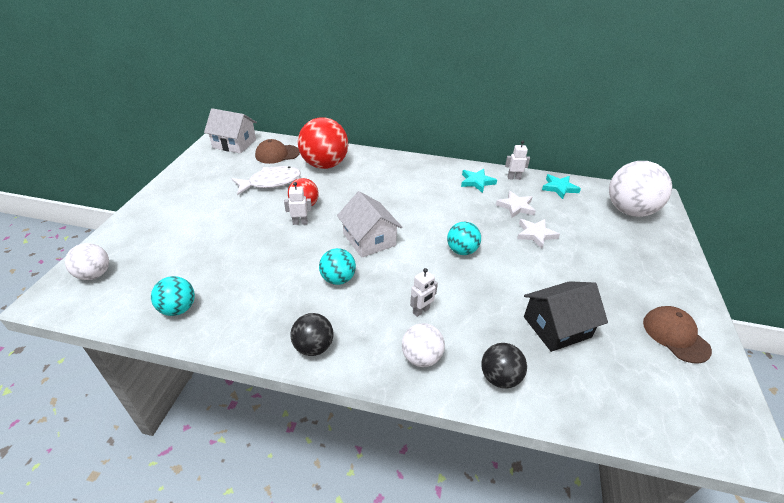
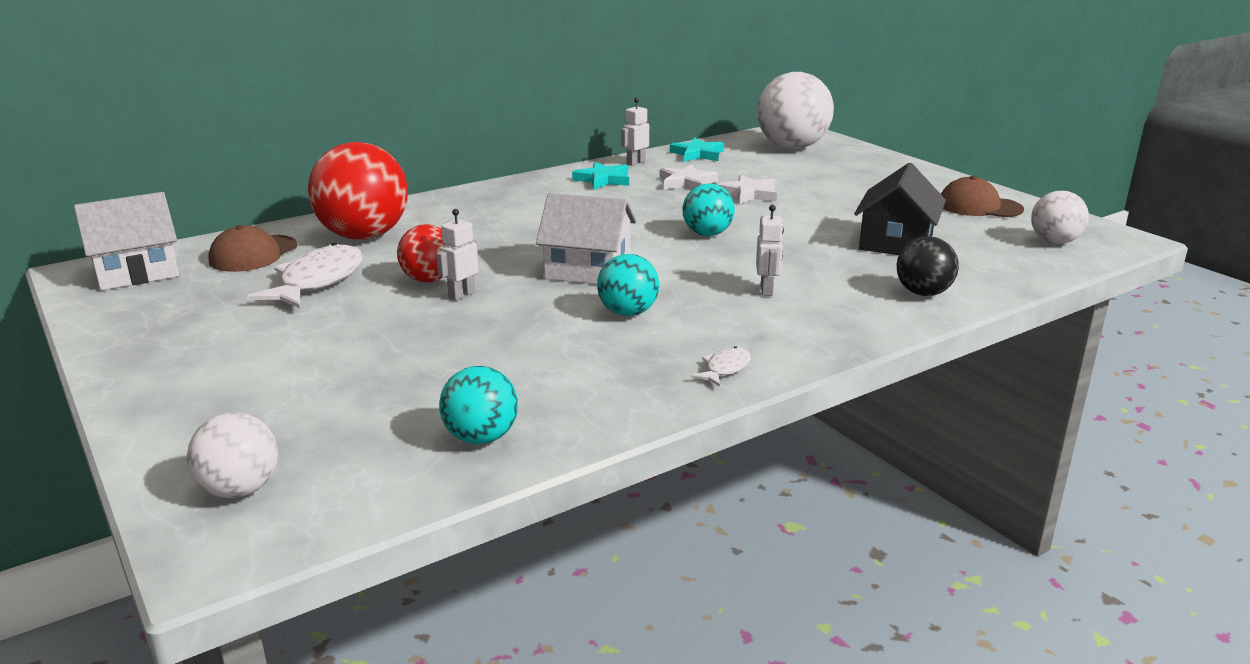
camera: 45 degrees left, 15 degrees down
(313, 347) = (725, 369): black ball -> white fish
(421, 357) = (838, 317): white ball -> white ball (1054, 242)

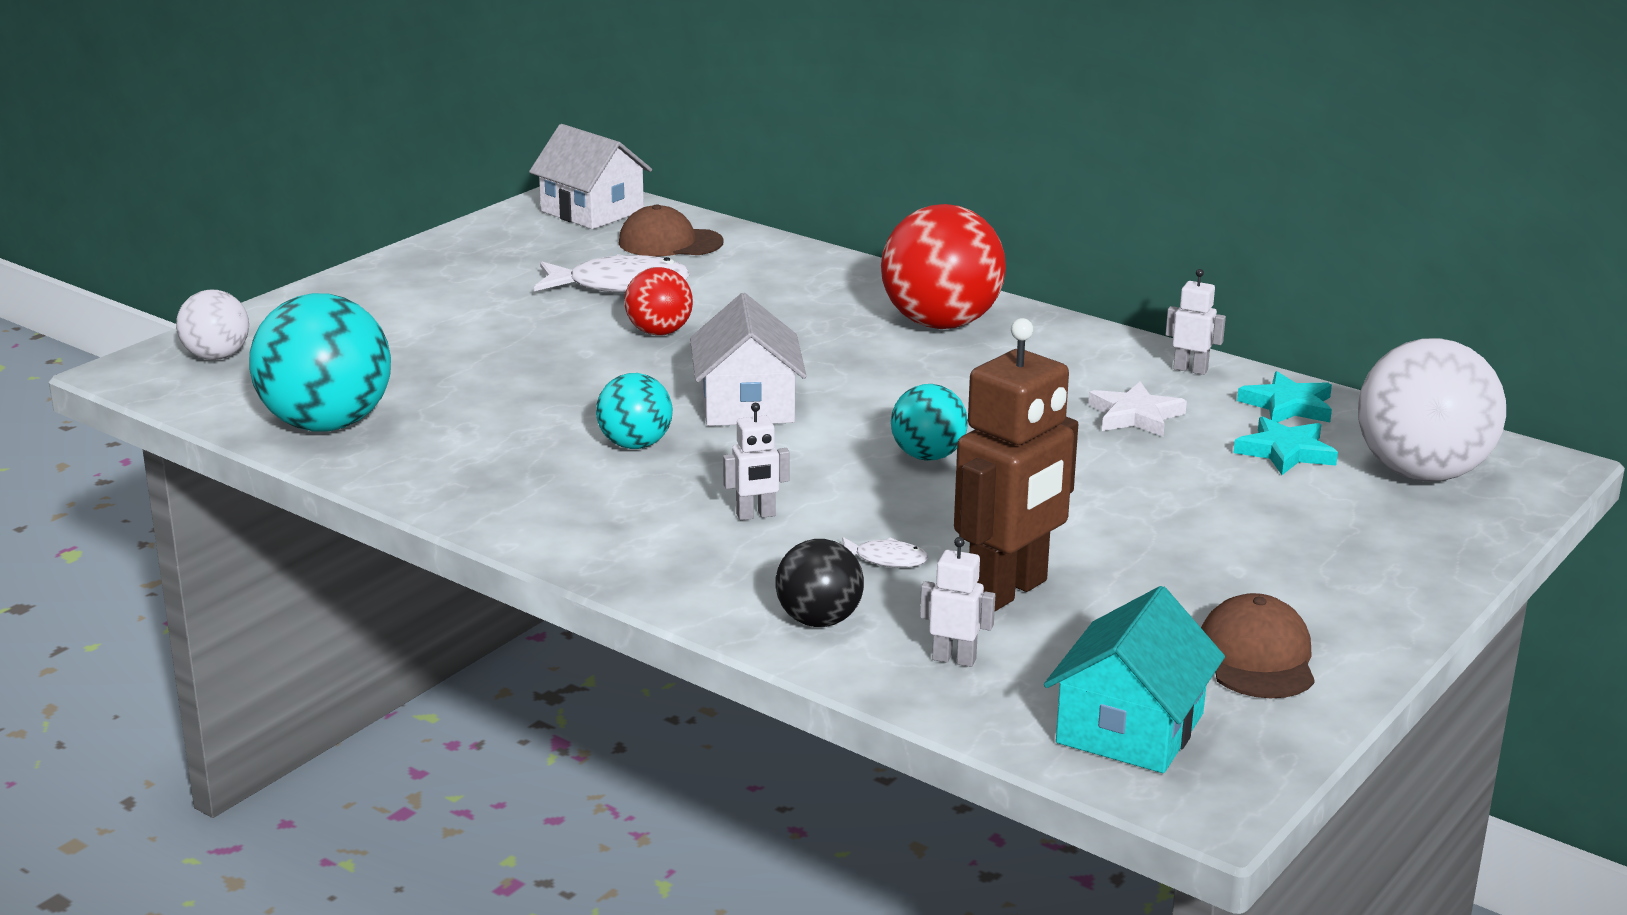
camera: 70 degrees right, 0 degrees up
(364, 236) = (758, 276): red ball -> red ball (941, 324)
(461, 295) = (629, 356): white robot -> white robot (954, 659)
(481, 438) = (326, 425): turquoise ball -> turquoise ball, size x1.83
(603, 180) = (1088, 361): turquoise star -> turquoise star (1285, 452)
(725, 369) = (519, 515): white fish -> white fish (885, 559)
(749, 194) = (1128, 465): white star -> none
(896, 242) = (1008, 591): black house -> brown robot
(1054, 242) = (1130, 728): white ball -> turquoise house

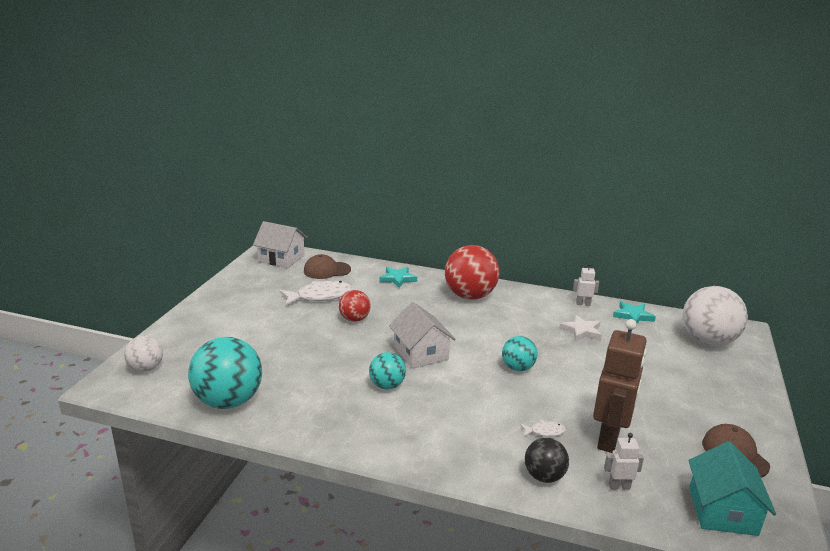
camera: 20 degrees left, 0 degrees up
(756, 515) = (470, 417): white robot -> none
(1285, 452) = (651, 339): turquoise star -> turquoise star (398, 279)

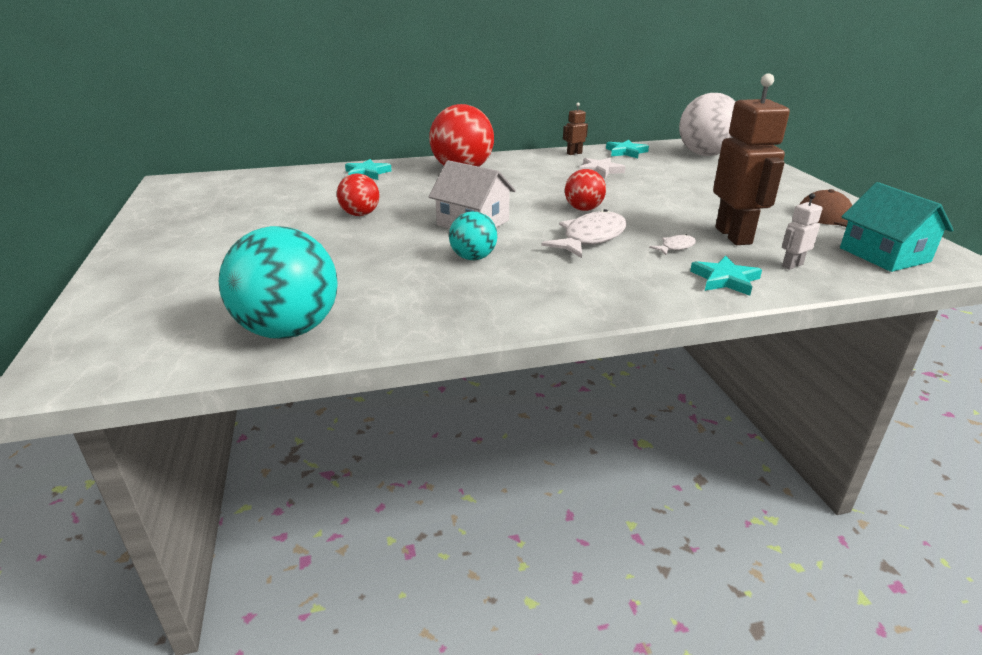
camera: 30 degrees left, 5 degrees up
(146, 368) = (111, 334): white ball -> none
(281, 258) = (197, 185): white house -> none
(320, 296) = (291, 206): white fish -> white fish (590, 238)
(327, 270) = (271, 183): brown cap -> none
(517, 368) = (583, 209): turquoise ball -> red ball
(544, 476) = (725, 279): black ball -> turquoise star
(583, 304) = (574, 153): white robot -> brown robot

